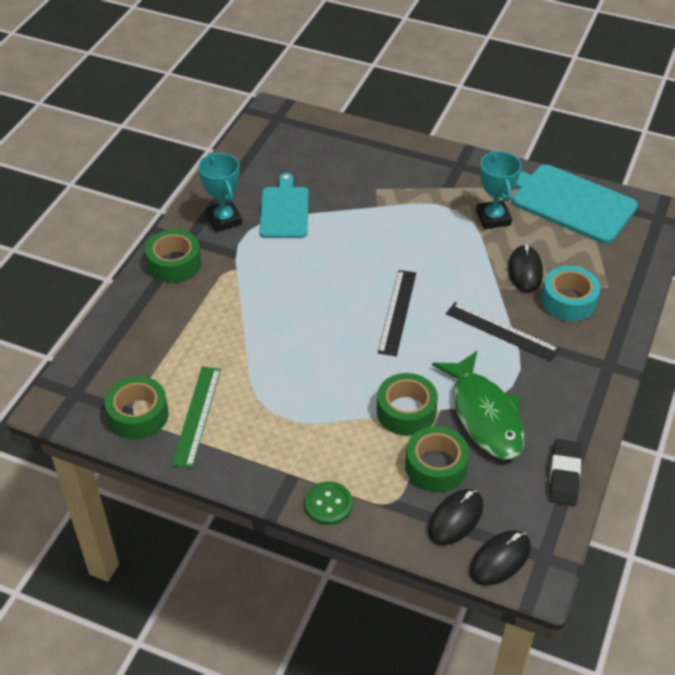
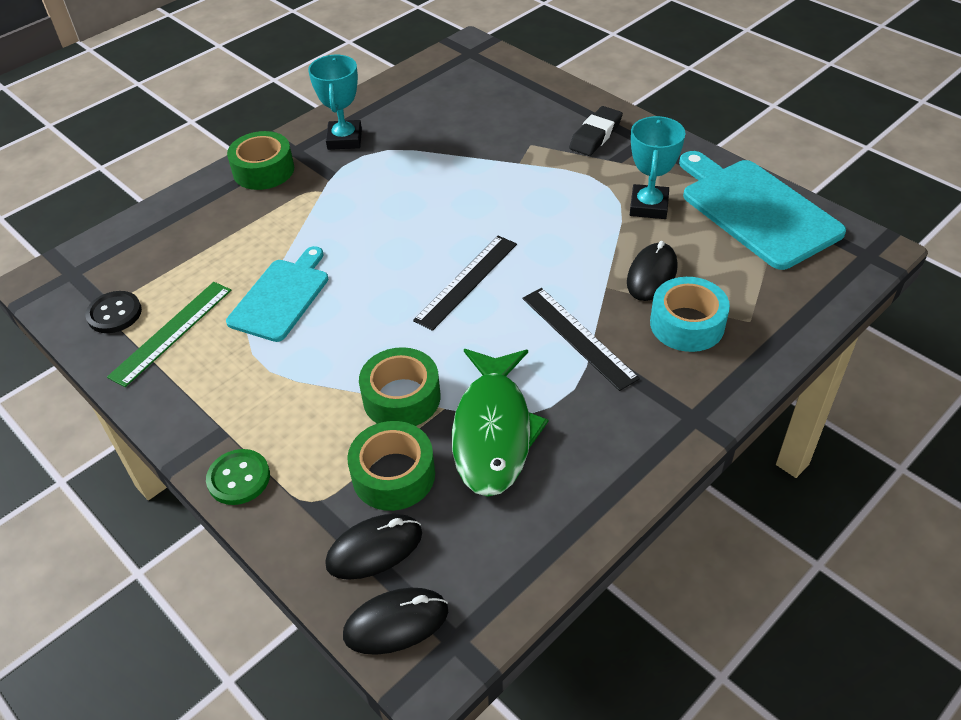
camera: 25 degrees right, 0 degrees up
(138, 415) = (114, 314): green tape -> black button
(284, 210) = (414, 144): turquoise cutting board -> turquoise cutting board (281, 297)
(564, 475) = (549, 541): black eraser -> black eraser (595, 135)

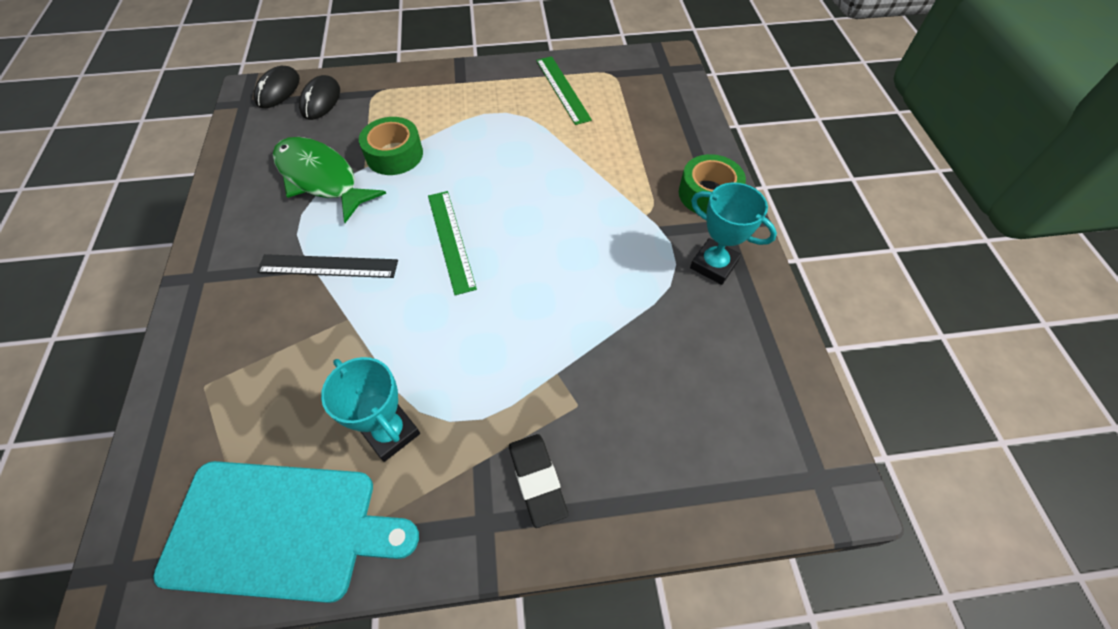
camera: 125 degrees right, 10 degrees up
(114, 314) = (605, 74): black button -> none
(239, 478) = (422, 76): green button -> none
(281, 297) = (543, 143): turquoise cutting board -> none
(393, 475) = (350, 126): green tape -> none
(467, 281) = (450, 240): black ruler -> green ruler
(652, 275) = (320, 360): black mouse -> none
(687, 324) = (255, 340): turquoise tape -> none

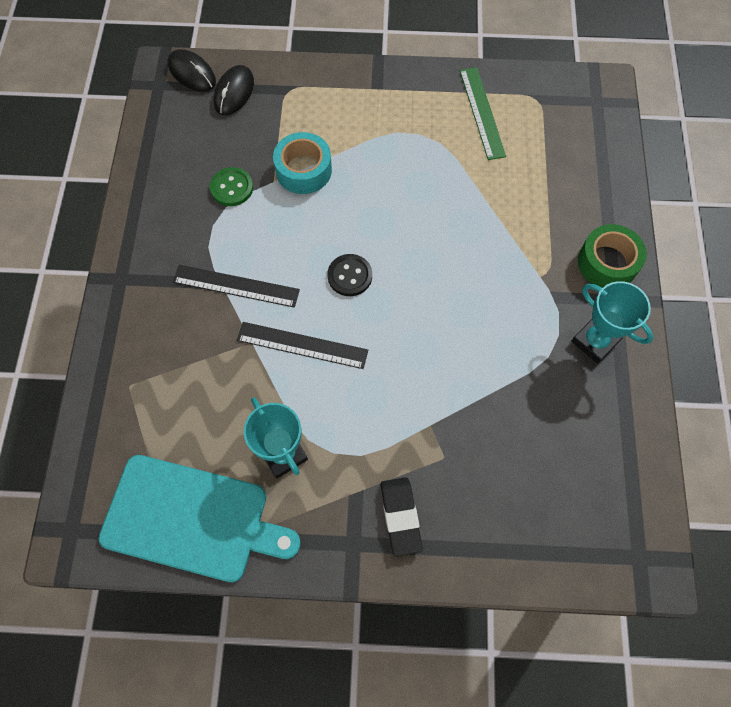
camera: 10 degrees right, 10 degrees up
(278, 90) = (192, 73): black mouse -> black mouse turned 75 degrees counterclockwise
(321, 178) = (232, 188): green fish -> green button
(394, 155) = (303, 170): green tape -> turquoise tape
(405, 313) = (302, 345): none -> black ruler
(450, 240) = (349, 276): green ruler -> black button

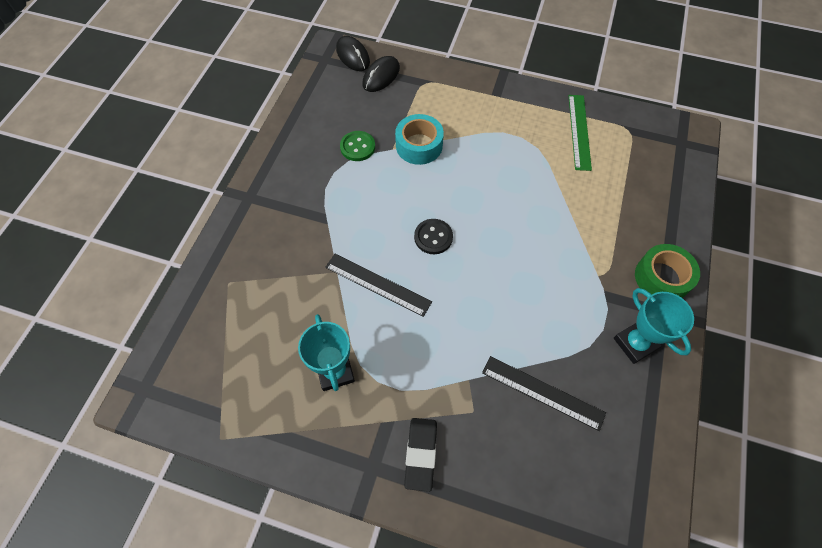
camera: 15 degrees right, 5 degrees down
(192, 519) = (243, 407): turquoise cutting board -> none
(236, 285) = (338, 223): black ruler -> black ruler (543, 392)

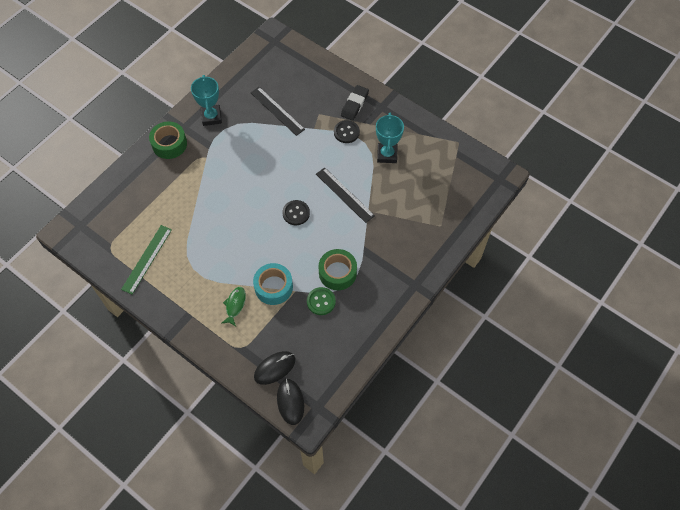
camera: 160 degrees left, 0 degrees up
(349, 182) = (337, 273): none -> green tape
(413, 391) = (346, 132): none -> black button
(452, 116) = (235, 305): none -> green fish

